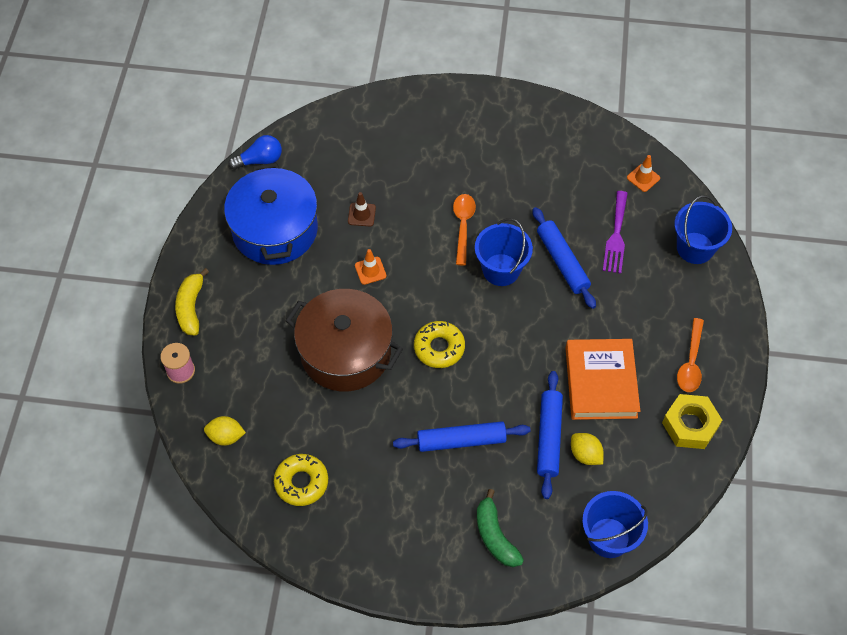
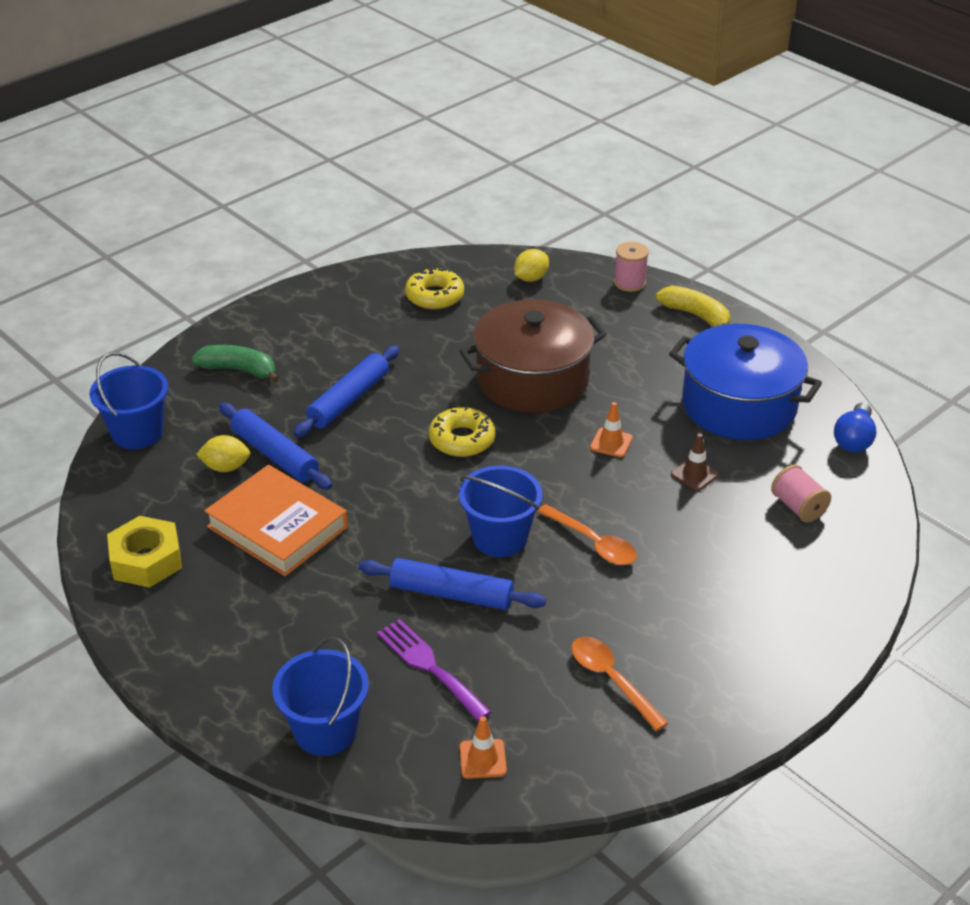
camera: 130 degrees right, 20 degrees down
(346, 155) = (798, 507): none -> pink spool
(691, 362) = (203, 612): orange spoon -> orange spoon (611, 680)

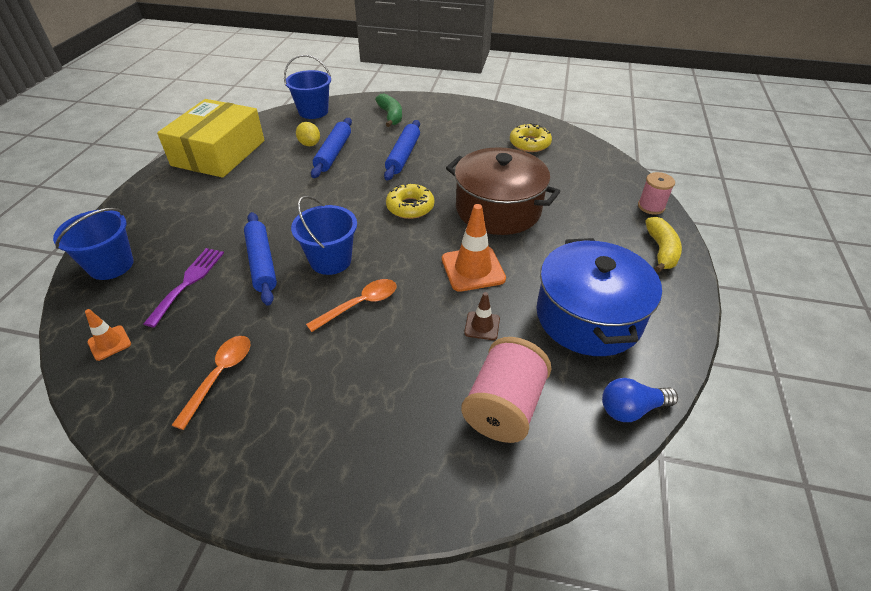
camera: 55 degrees right, 5 degrees up
(146, 560) = (219, 153): yellow nut -> yellow box
(277, 527) = (274, 178): orange book -> none
(349, 400) = (403, 155): blue rolling pin -> blue rolling pin turned 75 degrees counterclockwise
(531, 278) = (595, 168): yellow lemon -> none
(593, 543) = (360, 304): orange spoon -> orange spoon turned 135 degrees counterclockwise
(611, 443) = (473, 269): orange traffic cone -> orange traffic cone, size x1.85
(798, 507) = (504, 406): pink spool -> pink spool, size x1.70

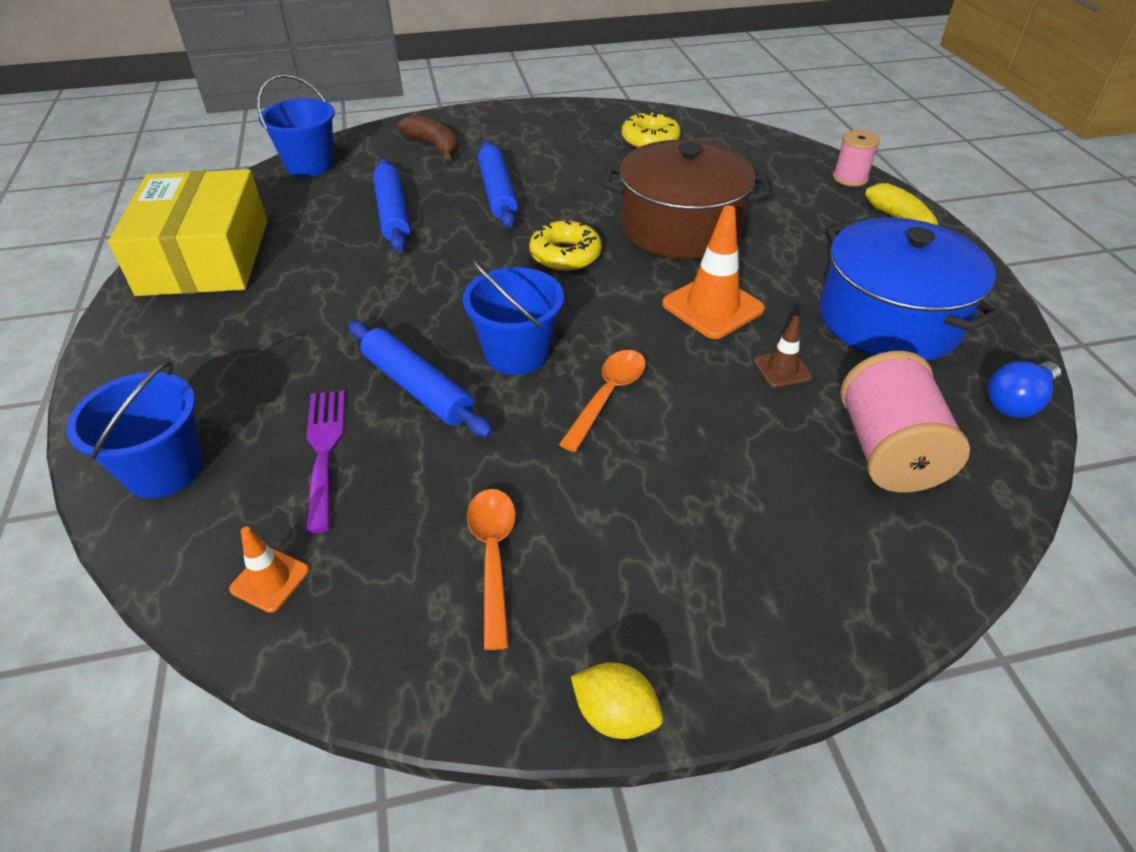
camera: 25 degrees left, 0 degrees up
(309, 144) = (344, 210): yellow lemon -> yellow lemon (615, 714)
(390, 116) = (433, 146): green banana -> brown banana

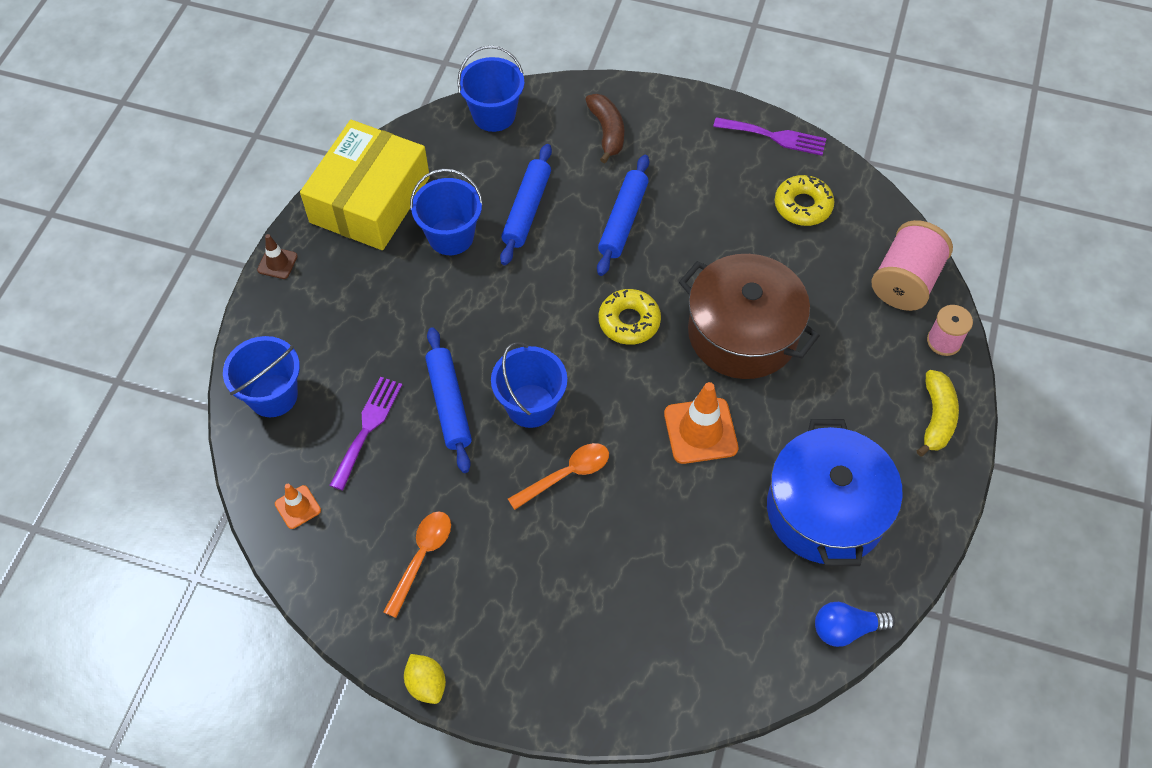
camera: 30 degrees right, 15 degrees up
(321, 255) = (451, 236): none -> blue bucket
(586, 111) = (775, 136): none -> purple fork
(782, 369) = (703, 514): brown traffic cone -> brown traffic cone (277, 263)
(887, 451) = (715, 616): pink spool -> pink spool (905, 281)

